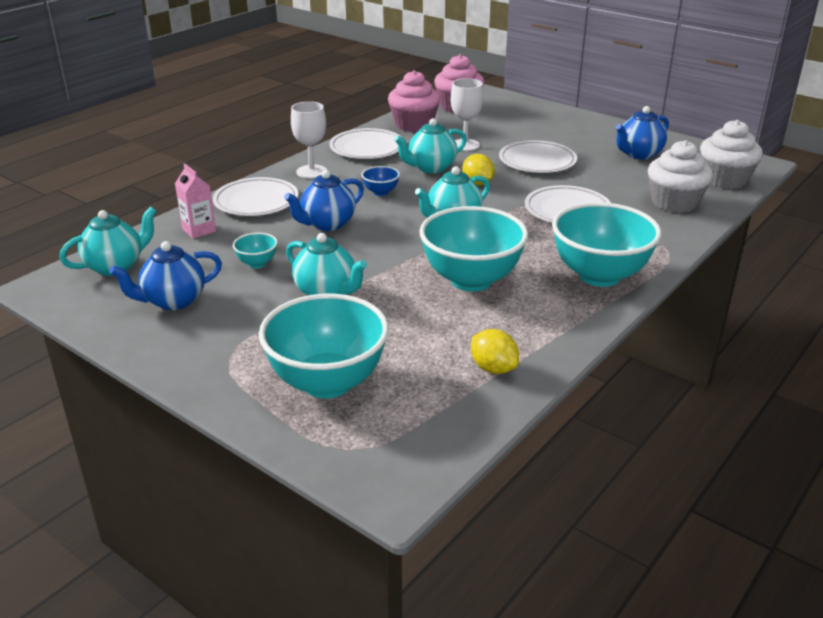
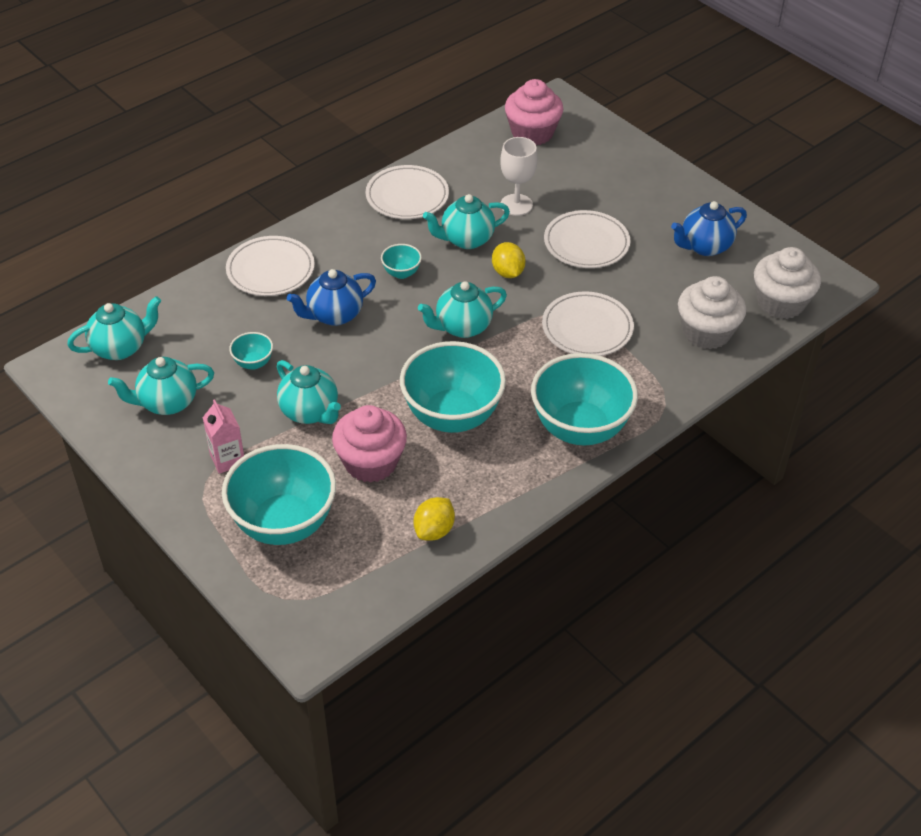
camera: 10 degrees right, 15 degrees up
(173, 301) = (167, 403): blue teapot -> turquoise teapot
(199, 230) = (206, 307): pink carton -> pink carton (227, 459)
(311, 172) = (338, 229): white goblet -> none
(381, 192) = (401, 273): blue bowl -> turquoise bowl
(414, 125) = (471, 160): pink cupcake -> pink cupcake (371, 462)
(493, 368) = (434, 530): yellow lemon -> yellow lemon turned 60 degrees clockwise

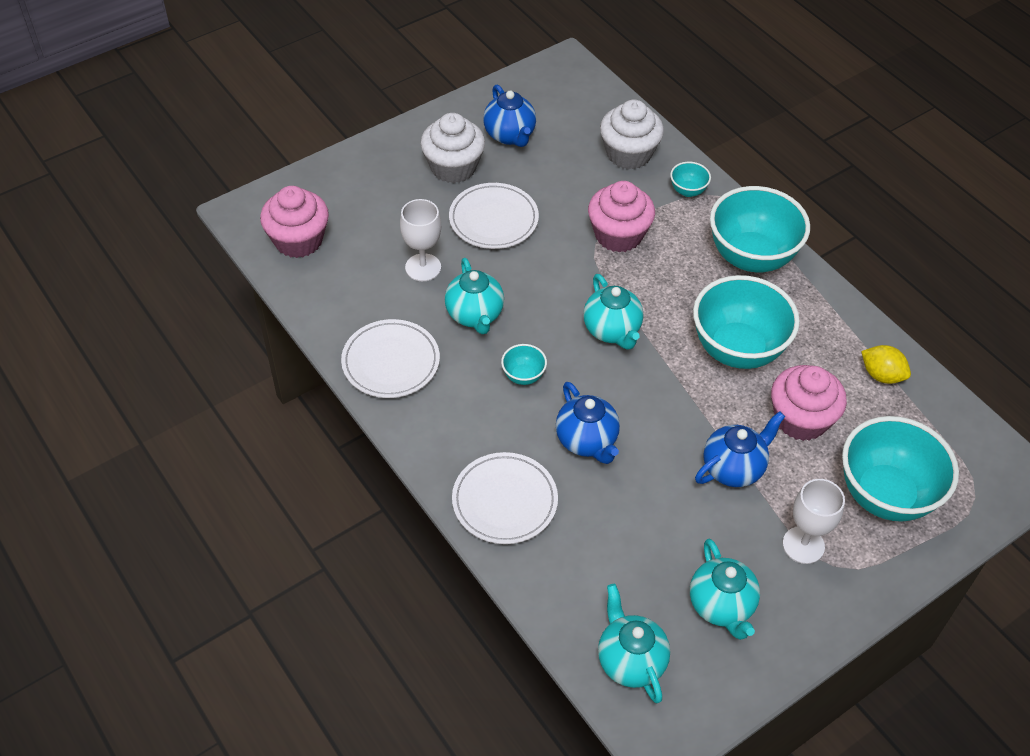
camera: 85 degrees left, 5 degrees up
(227, 459) = (803, 545): pink carton -> white goblet
(253, 363) = (659, 520): turquoise bowl -> turquoise bowl (688, 191)
(310, 412) = (733, 468): turquoise teapot -> blue teapot
(508, 272) = (532, 286): yellow lemon -> none
(587, 328) = (618, 235): white plate -> pink cupcake
(780, 303) = (593, 100): white cupcake -> white cupcake (453, 167)

